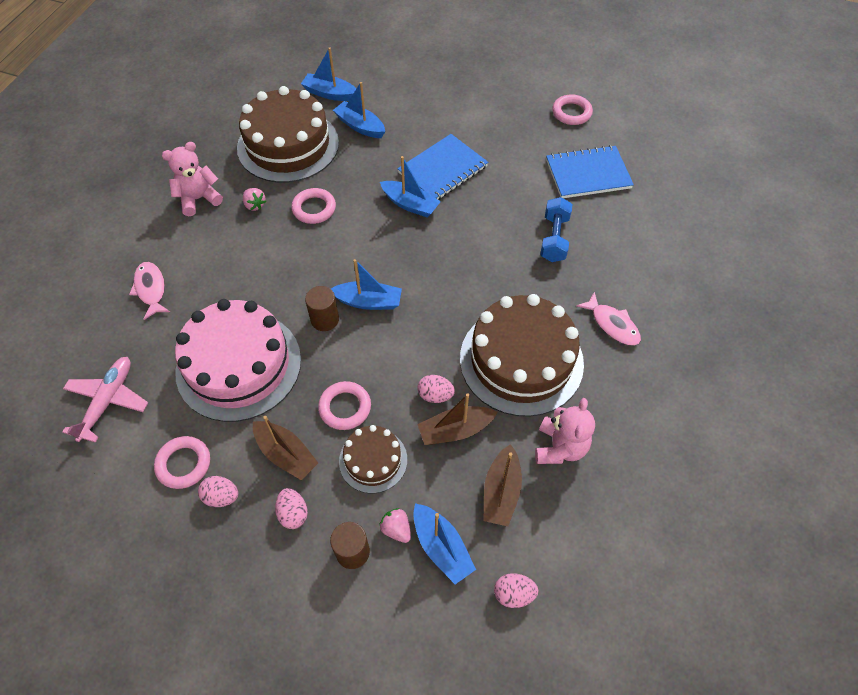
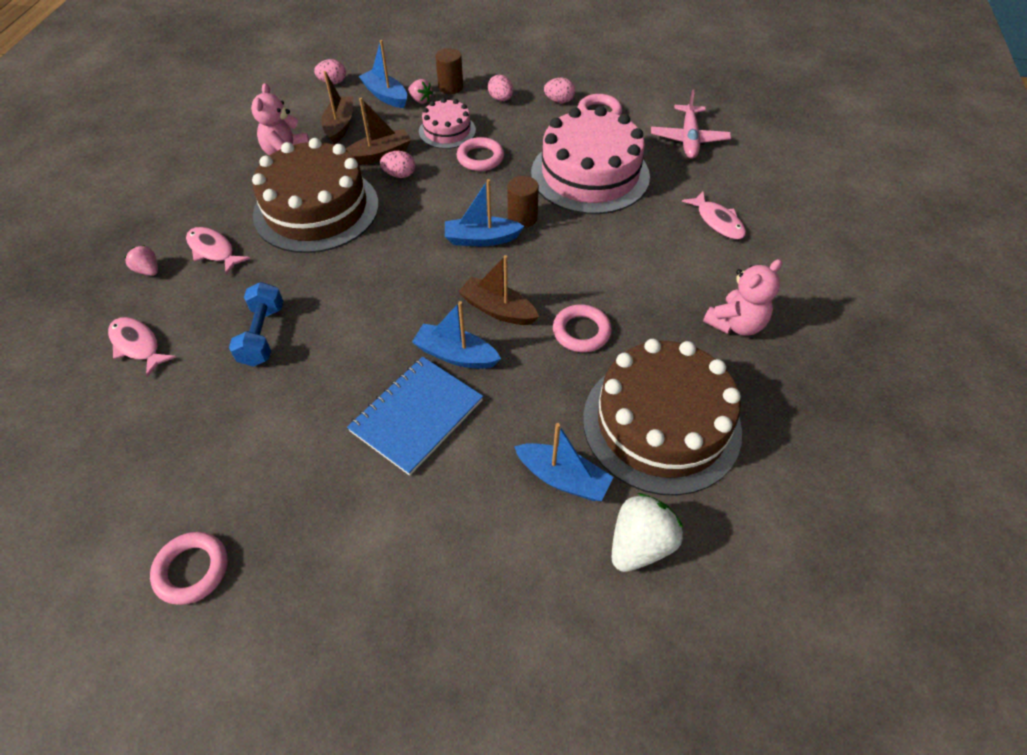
camera: 170 degrees right, 5 degrees down
(255, 205) = (659, 326): pink strawberry -> pink strawberry (148, 270)
(286, 454) = (520, 126): brown boat -> brown boat (498, 309)
(330, 94) = (640, 544): blue boat -> white strawberry
(373, 460) = (447, 131): brown cake -> pink cake
(588, 174) = (193, 440): blue notebook -> none
(649, 243) = (138, 345): none -> pink fish

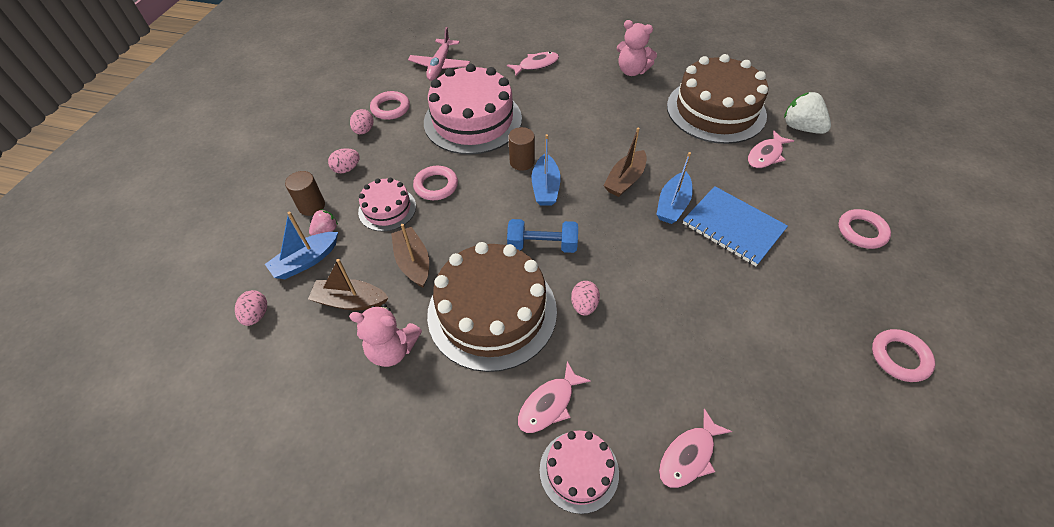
camera: 85 degrees left, 0 degrees up
(148, 270) = (579, 471): pink strawberry -> pink cake
(262, 335) = (665, 339): blue dumbbell -> blue dumbbell (542, 245)
(399, 175) = (449, 245): pink egg -> pink egg (584, 305)
(563, 478) = (766, 155): blue boat -> pink fish
(581, 332) = (644, 138): pink ring -> pink ring (861, 231)
(688, 139) = (440, 66): pink plane -> pink plane turned 90 degrees clockwise
(735, 324) = (632, 71): pink teddy bear -> pink teddy bear turned 150 degrees clockwise

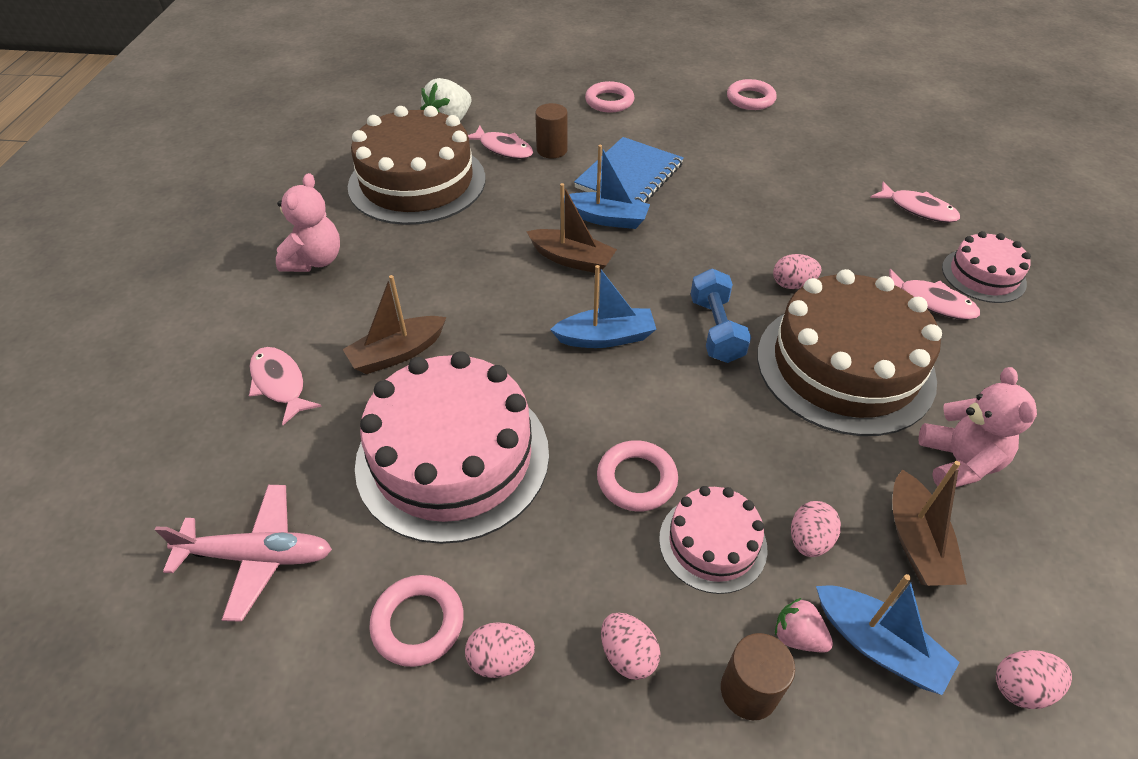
camera: 100 degrees left, 5 degrees down
(372, 250) = (809, 540): none -> pink egg
(413, 262) = (807, 473): brown boat -> brown boat (397, 353)
(522, 162) = (555, 371): brown cylinder -> brown cylinder (552, 150)

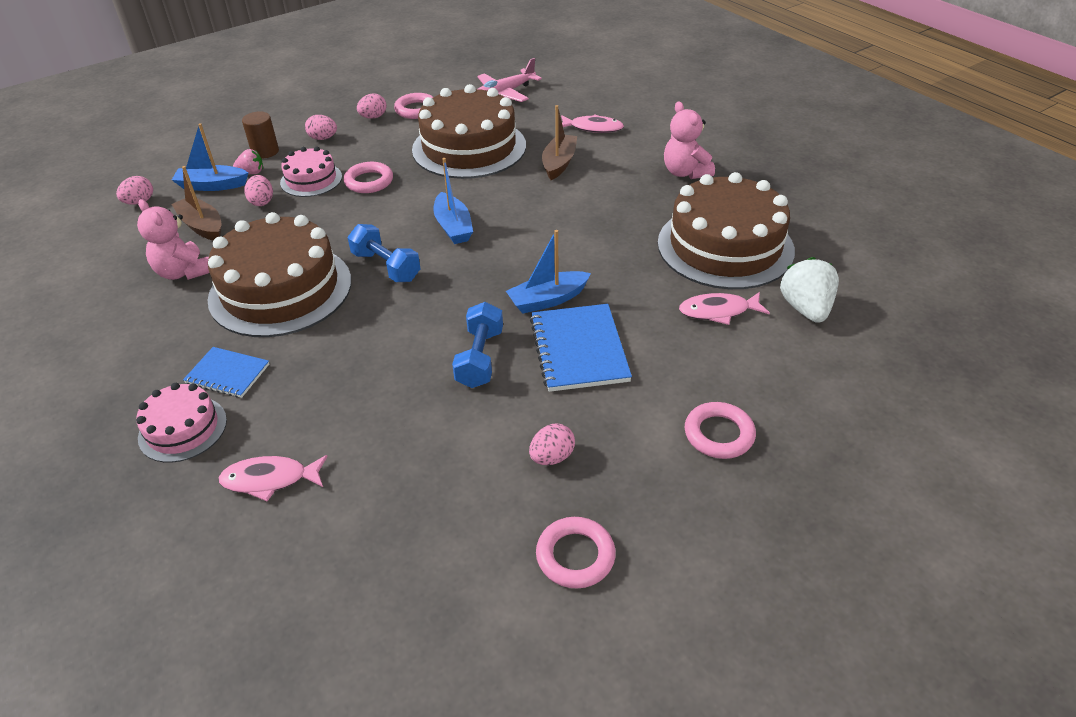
camera: 140 degrees right, 5 degrees down
(453, 457) = (469, 147): pink cake -> brown cake
(552, 150) = (679, 335): brown cylinder -> none
(572, 259) = (533, 257): brown boat -> none
(606, 337) = (453, 227): blue boat -> blue boat turned 60 degrees counterclockwise
(706, 206) = (480, 358): none -> blue dumbbell
(792, 284) = (353, 327): pink egg -> pink egg (552, 457)
(931, 302) = (227, 374): pink fish -> blue notebook

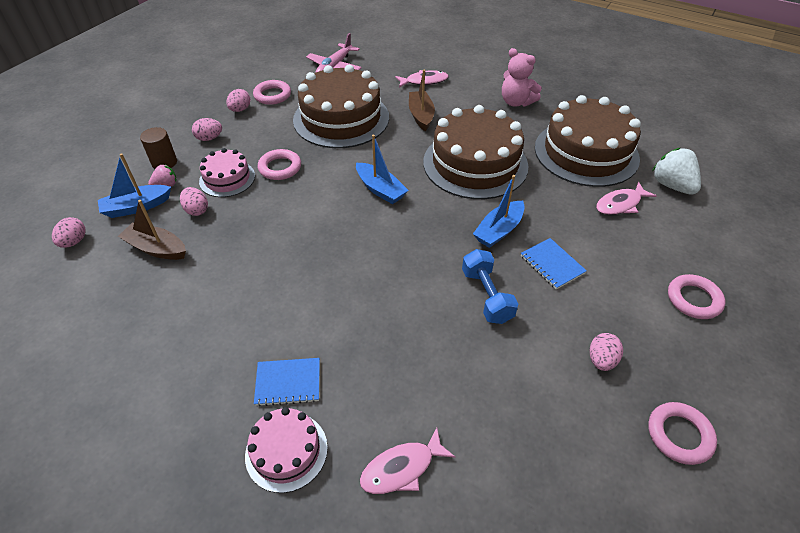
camera: 25 degrees left, 5 degrees up
(184, 272) = (172, 298): pink teddy bear -> none
(280, 289) = (276, 287): brown cake -> brown cake (475, 164)
(386, 267) = (352, 239): blue dumbbell -> none
(579, 349) = (552, 264): blue notebook -> blue notebook, size x0.61

